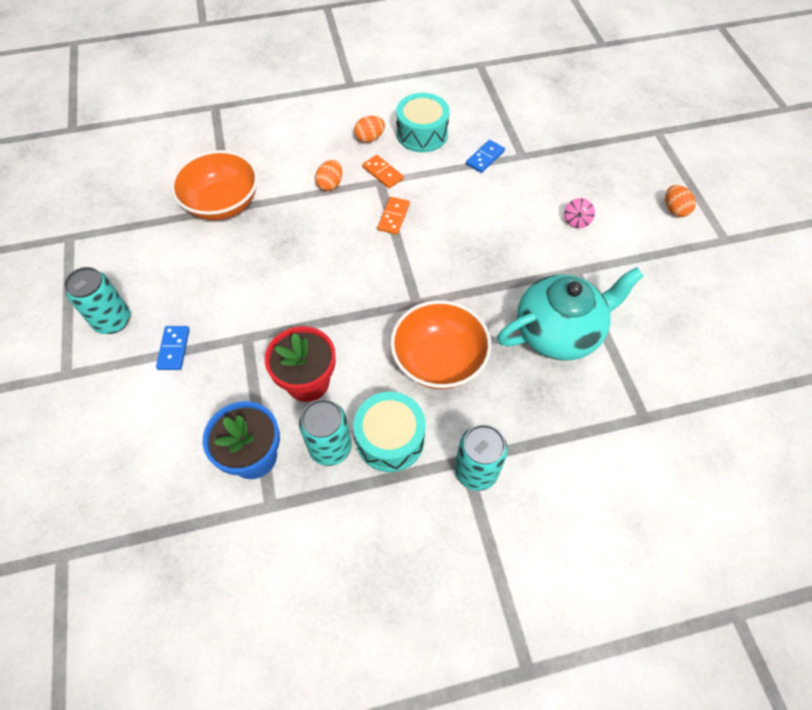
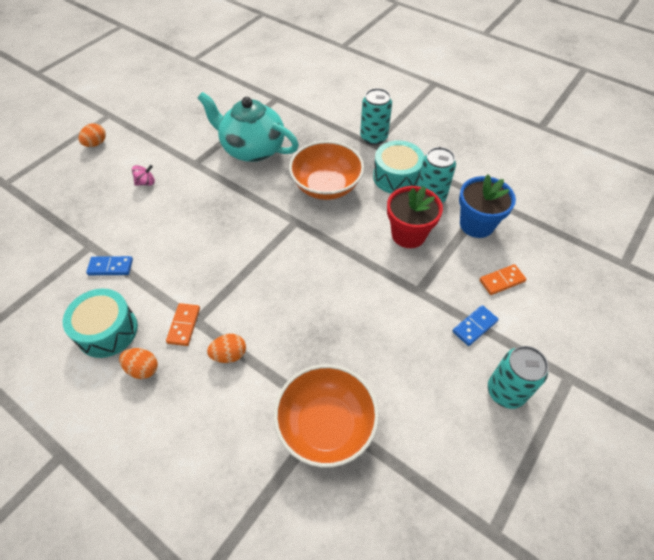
camera: 130 degrees left, 5 degrees down
(393, 217) = (229, 283): orange domino -> orange domino (502, 281)

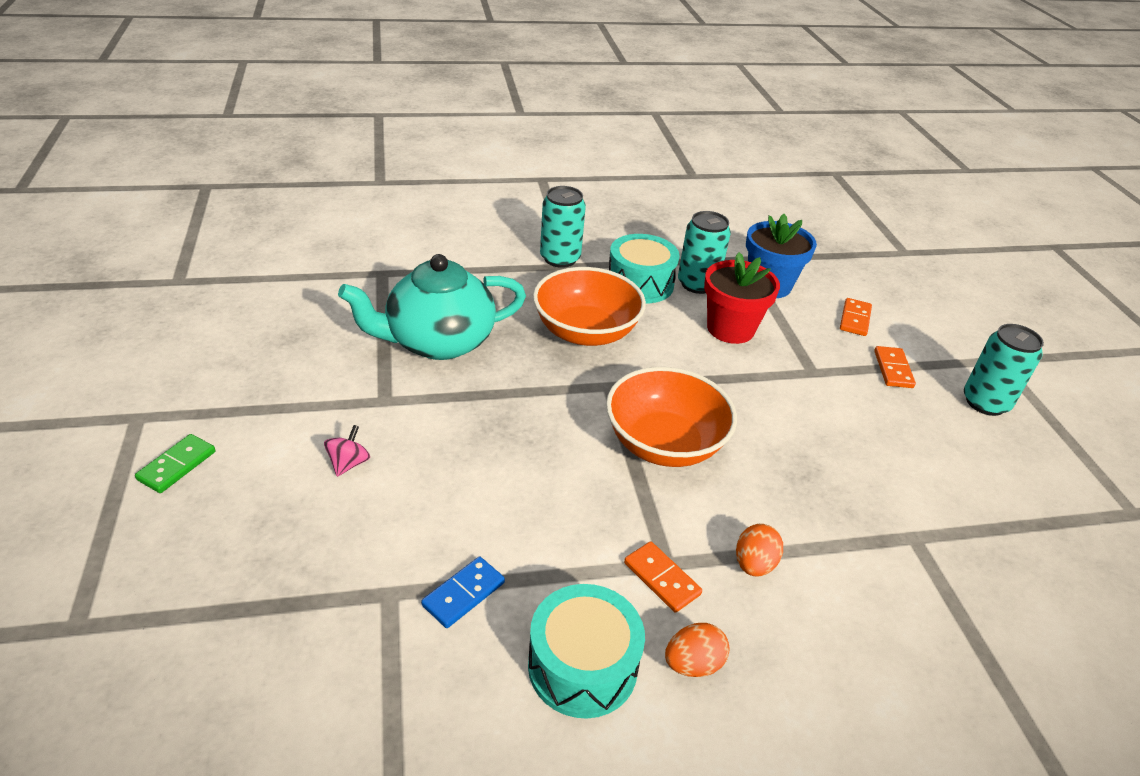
camera: 50 degrees left, 15 degrees down
(96, 144) = (177, 466): orange egg -> green domino
(326, 425) = (927, 546): orange bowl -> orange bowl (664, 444)
(474, 326) = (893, 369): blue domino -> orange domino

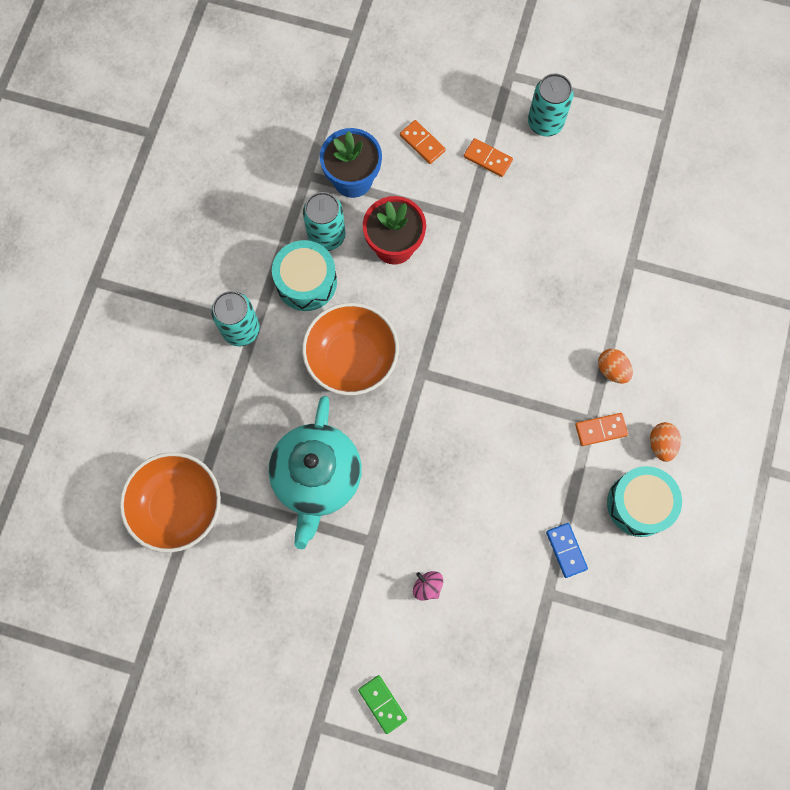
camera: 60 degrees left, 35 degrees up
(664, 444) = (494, 366): orange bowl -> orange bowl (178, 506)

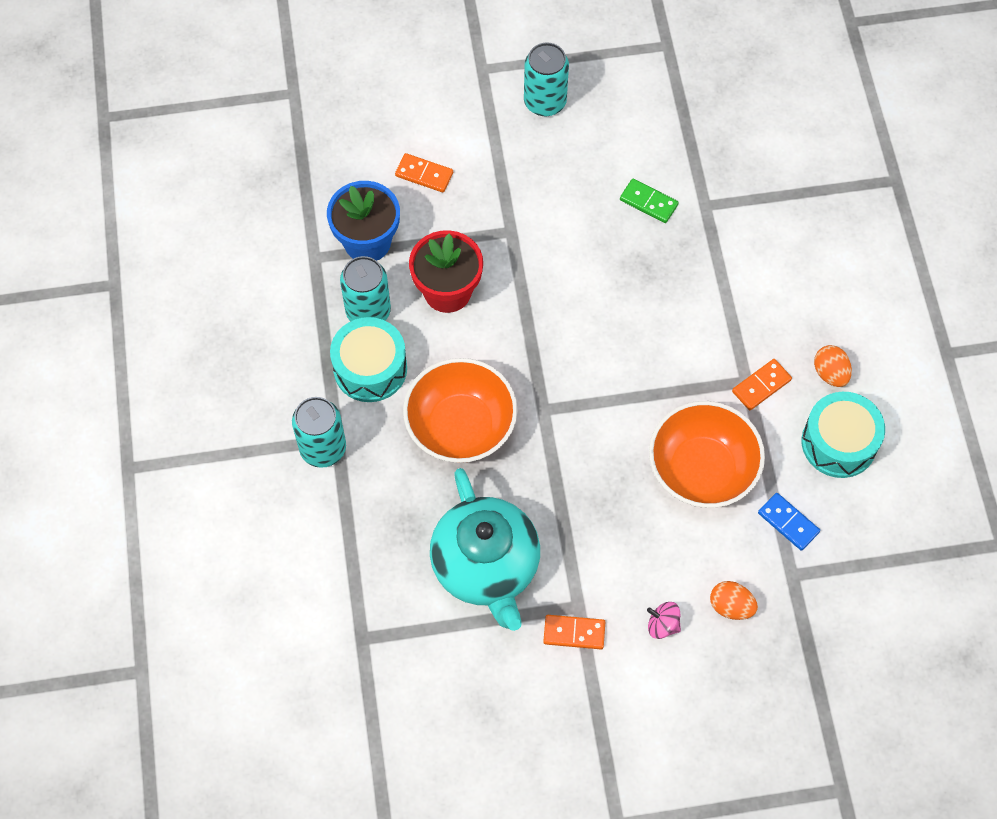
camera: 25 degrees left, 10 degrees down
(178, 506) = (347, 665): orange bowl -> orange bowl (702, 469)
(382, 704) = (677, 768): green domino -> green domino (648, 202)
(488, 158) = (502, 162): orange domino -> orange domino (574, 633)
(612, 370) = (742, 321): orange egg -> orange egg (731, 606)

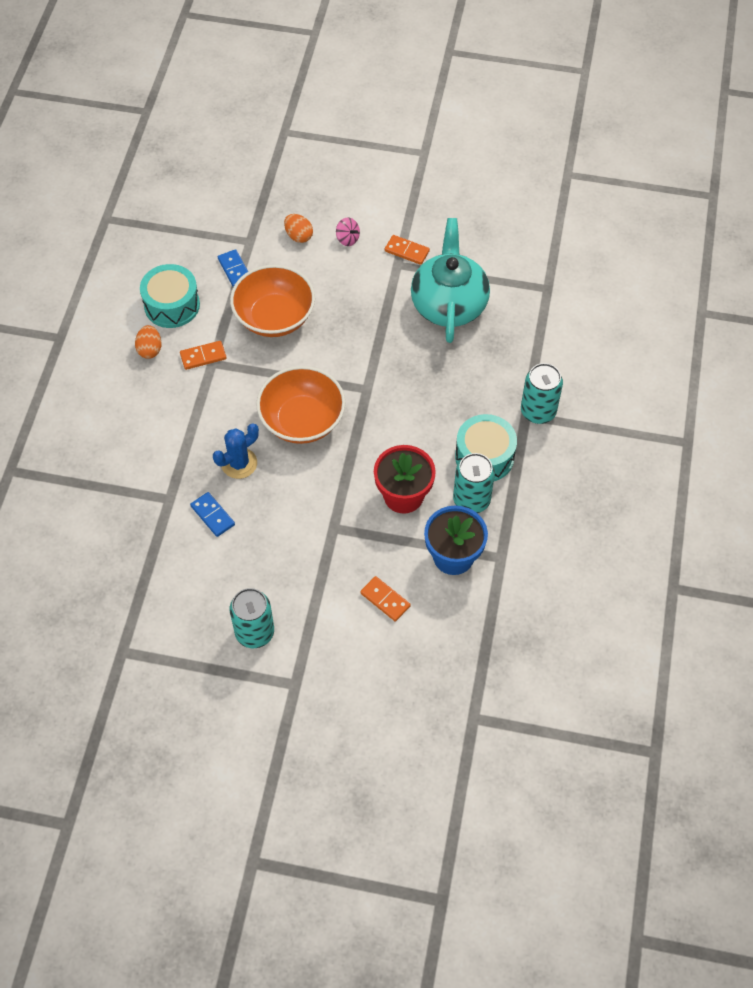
camera: 160 degrees left, 5 degrees down
(461, 426) = (431, 395): orange bowl -> orange bowl (302, 420)
(648, 202) = (212, 515): green domino -> blue domino
(649, 268) = (239, 463): none -> blue cactus

